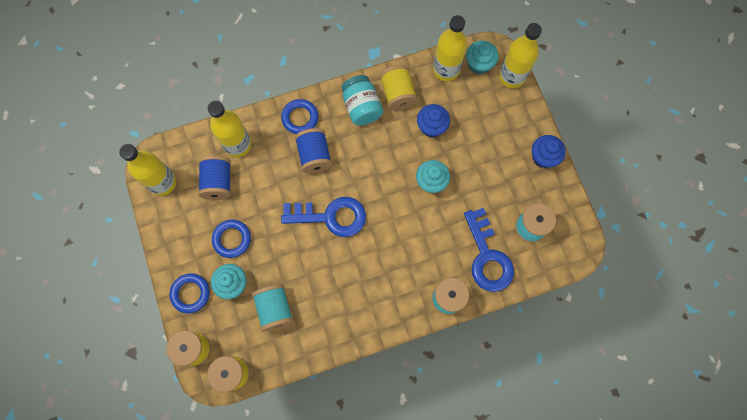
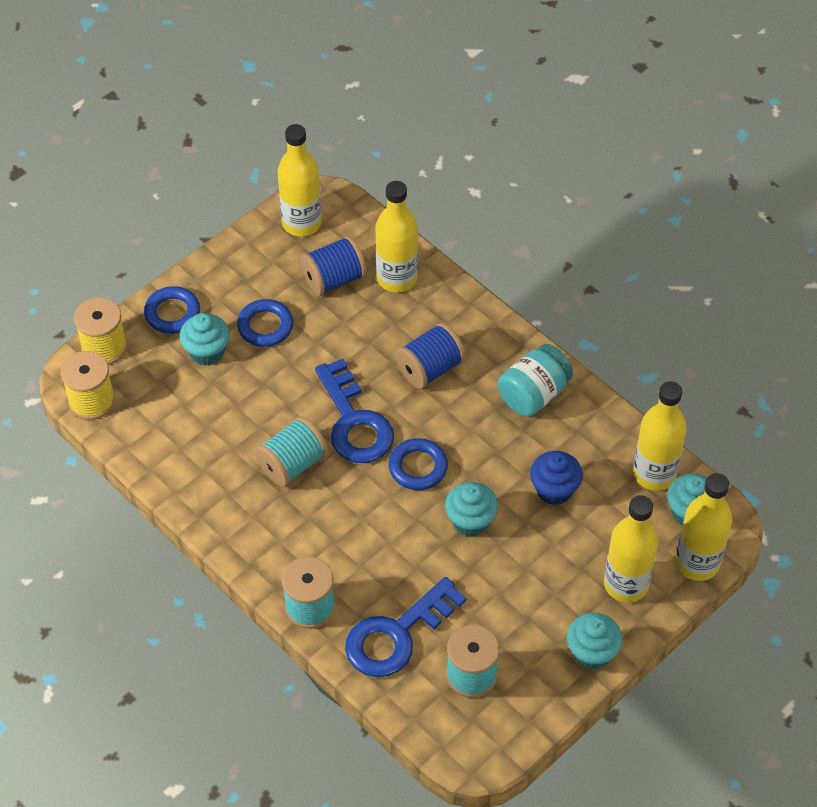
camera: 65 degrees right, 20 degrees down
(275, 309) = (196, 411): turquoise spool -> turquoise spool (292, 464)
(300, 118) = (475, 330): blue ring -> blue ring (418, 467)
(398, 94) = (579, 429): yellow spool -> none
(508, 119) = (626, 584): none -> yellow bottle
(543, 157) = (592, 653): blue cupcake -> turquoise cupcake

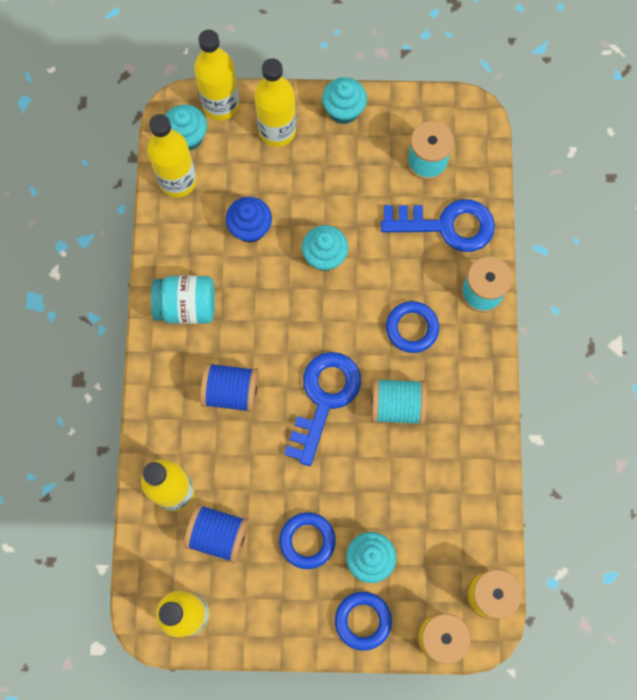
camera: 135 degrees left, 20 degrees up
(418, 467) = (317, 325): blue ring -> blue ring (412, 328)

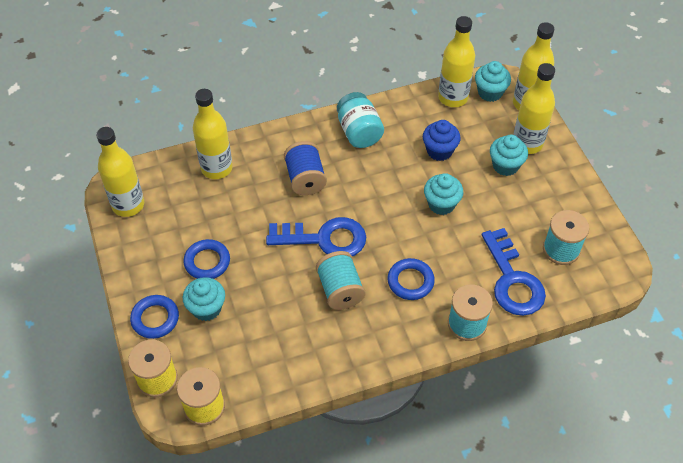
camera: 70 degrees right, 20 degrees down
(218, 535) = (193, 204): blue spool -> none
(343, 110) = (570, 180): turquoise cupcake -> turquoise cupcake (505, 165)

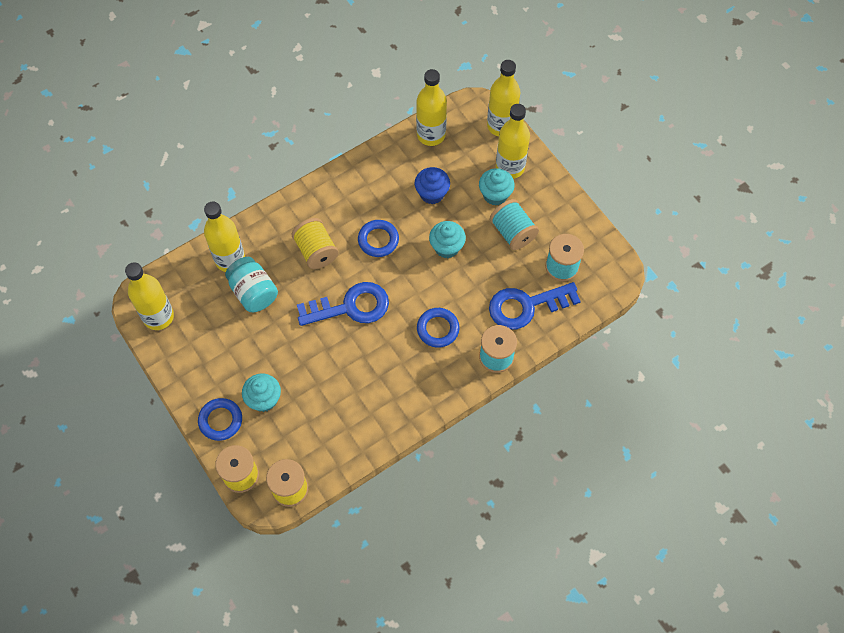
camera: 15 degrees left, 10 degrees up
(207, 262) = (250, 355): blue ring -> blue ring (378, 240)
(305, 179) = (316, 251): blue spool -> yellow spool
(340, 290) = (378, 352): turquoise spool -> turquoise spool (512, 232)
(359, 132) = (353, 191): turquoise jar -> turquoise jar (253, 292)
(490, 92) = (464, 121): turquoise cupcake -> none
(512, 280) = (526, 306): blue key -> blue key turned 105 degrees clockwise

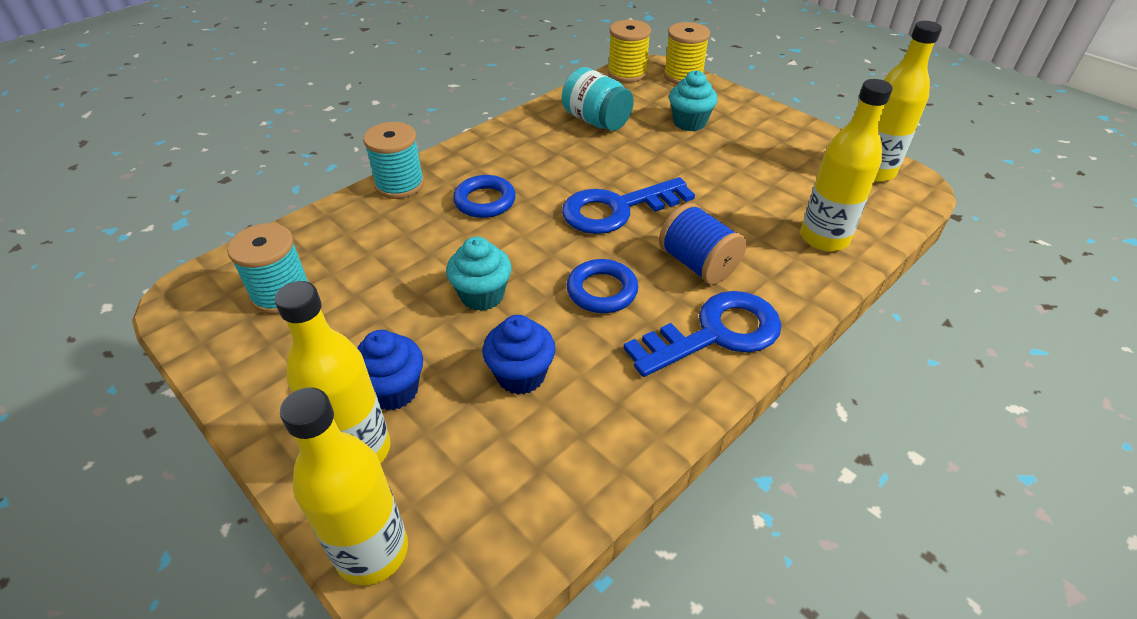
camera: 170 degrees right, 20 degrees down
(220, 420) = (729, 104): blue ring -> none
(253, 292) = (764, 208): turquoise jar -> turquoise jar (596, 121)
(316, 251) = (698, 264): yellow spool -> blue spool
(431, 135) = (543, 499): yellow bottle -> none
(495, 195) = (393, 390): turquoise cupcake -> blue cupcake
(512, 232) = (363, 332): turquoise spool -> none
(526, 306) = (350, 239): blue key -> blue key (715, 333)

